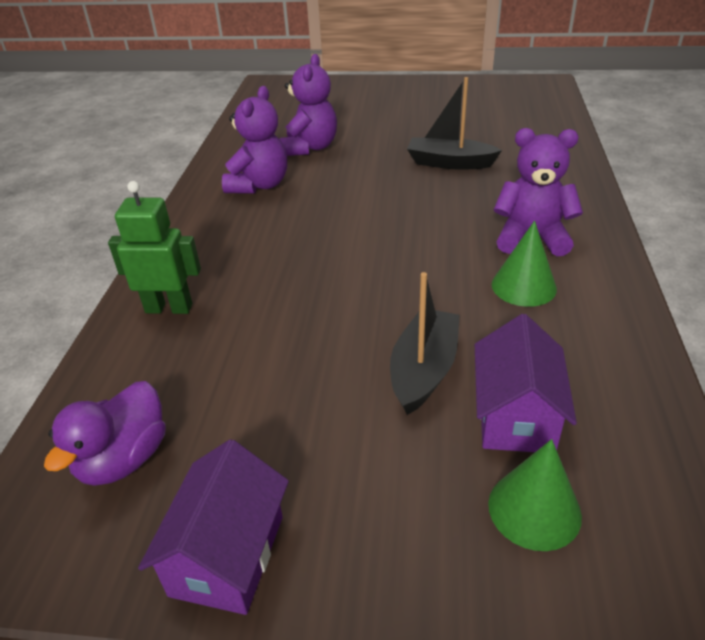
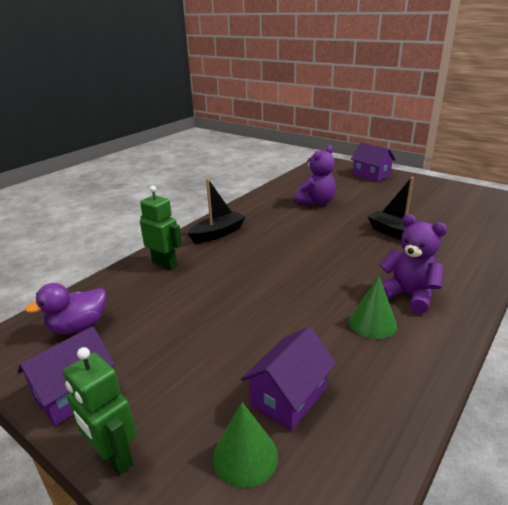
camera: 30 degrees right, 10 degrees down
(259, 185) = (268, 215): purple teddy bear -> none
(347, 90) = (371, 175): none -> purple house
(376, 603) = (113, 456): none -> green robot
(424, 370) = (260, 347): black boat -> black boat (218, 233)

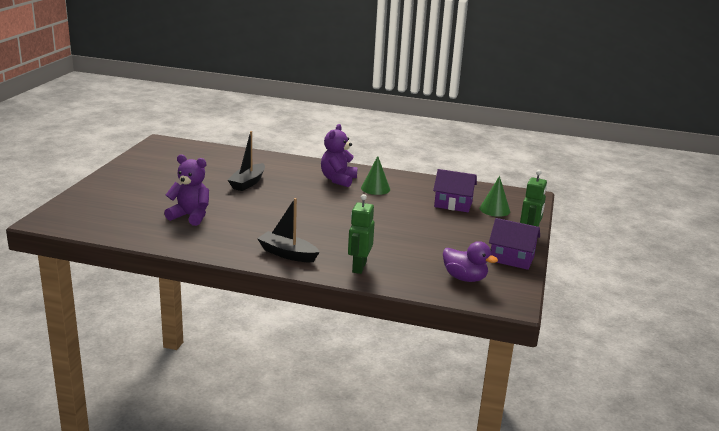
camera: 115 degrees left, 5 degrees down
(371, 175) = (99, 194): purple house -> none

